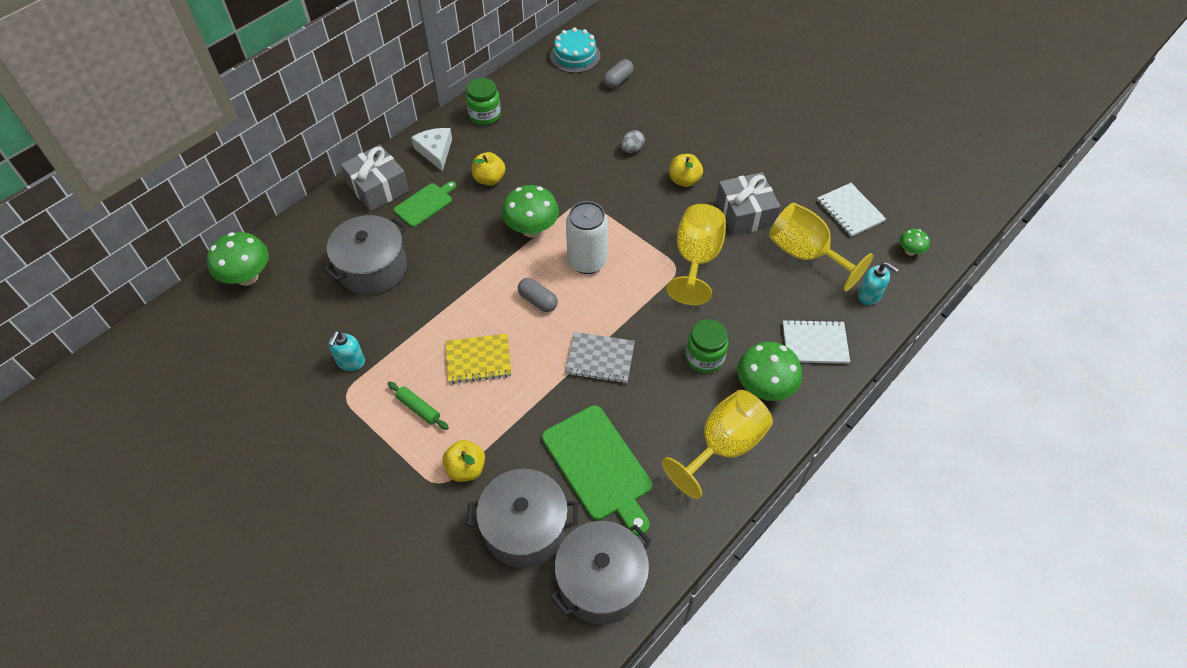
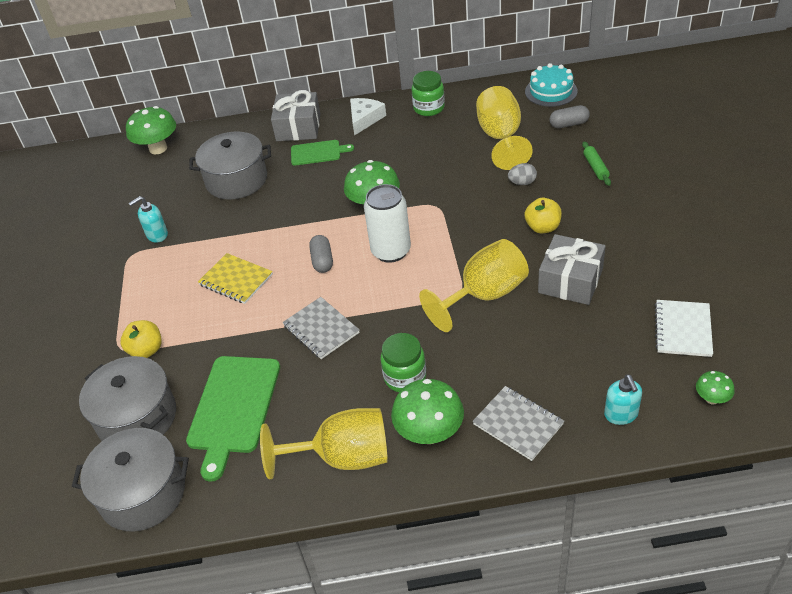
camera: 45 degrees right, 10 degrees down
(418, 408) = (163, 290): green rolling pin -> green rolling pin (595, 167)
(489, 179) = (382, 155): yellow apple -> none
(805, 254) = (593, 344): yellow goblet -> yellow goblet (501, 137)
(814, 343) = (518, 424): white notebook -> grey notebook

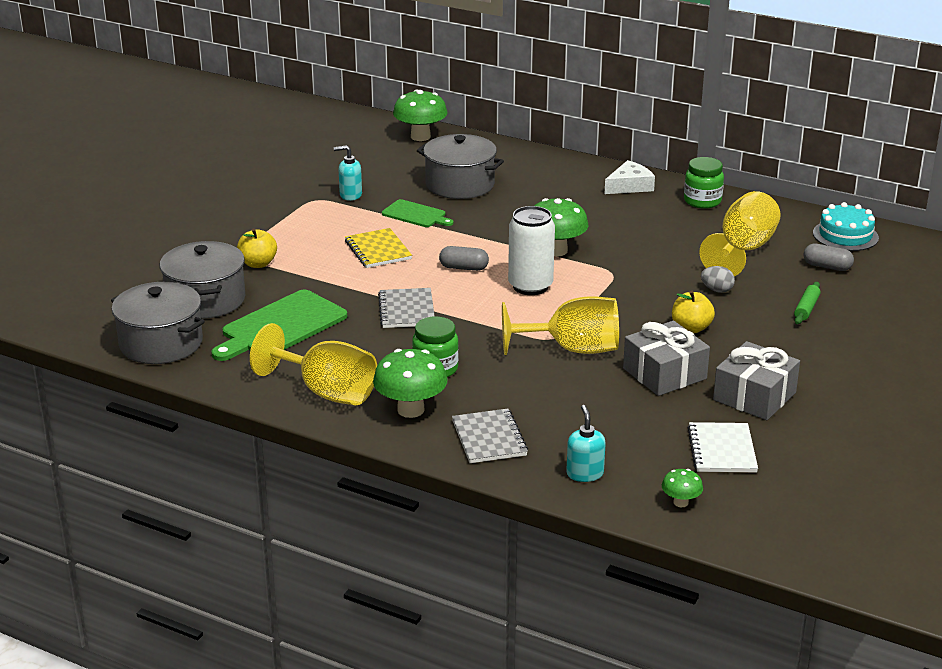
camera: 30 degrees right, 15 degrees down
(298, 127) = (560, 168): grey gift -> grey gift (754, 396)
(318, 153) = (555, 193): green cutting board -> green cutting board (416, 215)
(322, 261) = (463, 268): grey capsule -> grey capsule turned 75 degrees clockwise
(621, 414) = (584, 474): turquoise soap dispenser -> turquoise soap dispenser turned 150 degrees clockwise
(683, 329) = (722, 450): white notebook -> white notebook turned 45 degrees counterclockwise

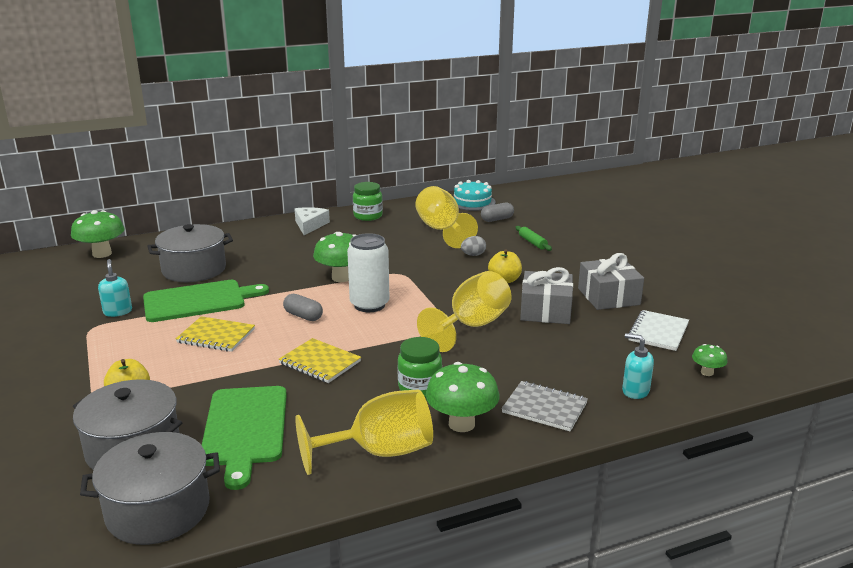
camera: 50 degrees left, 5 degrees down
(350, 195) = (118, 312): turquoise soap dispenser -> turquoise soap dispenser turned 120 degrees clockwise
(406, 310) = (320, 362): grey notebook -> yellow notebook
(416, 215) = (198, 301): green cutting board -> green cutting board, size x1.74
(463, 268) = (303, 316): grey capsule -> grey capsule turned 75 degrees clockwise
(722, 450) = (658, 332): white notebook -> white notebook turned 75 degrees clockwise

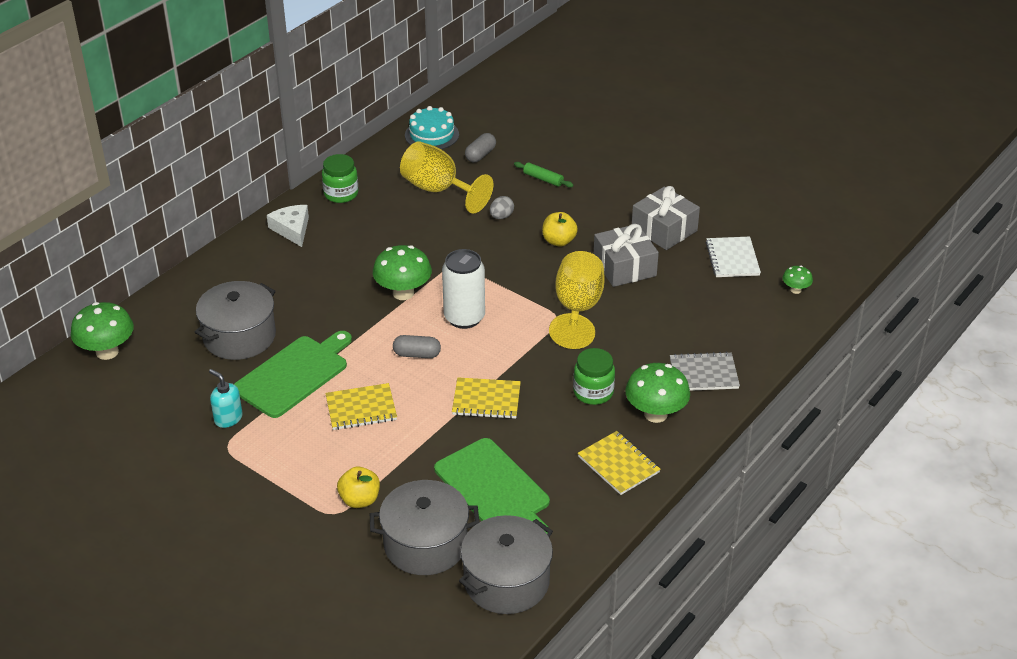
camera: 30 degrees left, 15 degrees up
(380, 452) = (618, 464): yellow goblet -> yellow notebook
(635, 391) = (756, 330): turquoise soap dispenser -> none

